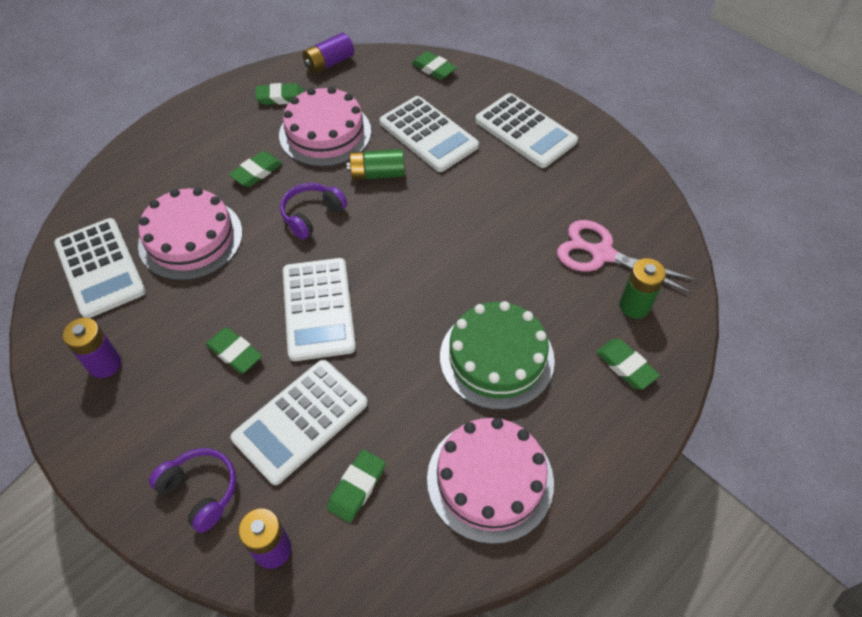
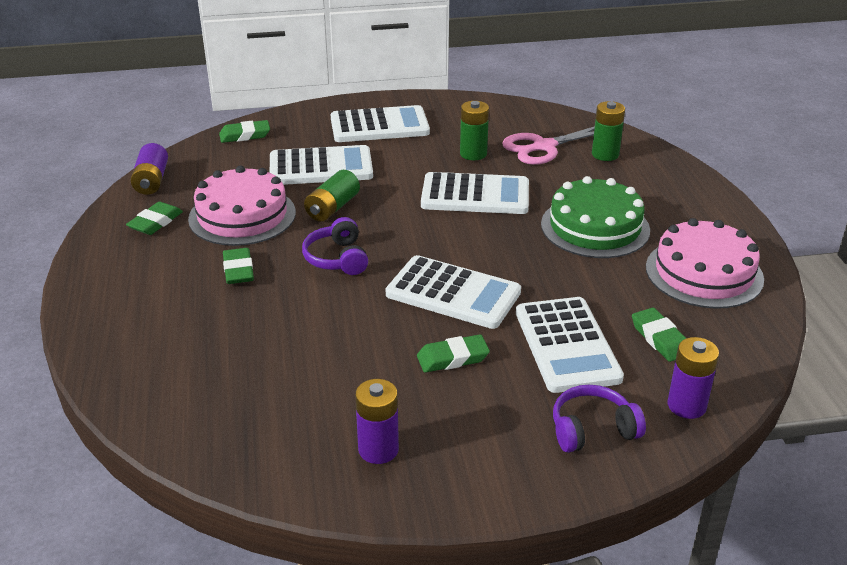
camera: 55 degrees left, 20 degrees down
(100, 268) = (238, 415): white calculator -> white calculator (475, 195)
(190, 238) = (274, 339): pink cake -> none
(540, 212) = (473, 154): none -> green battery
(625, 366) = (654, 179): green eraser -> none

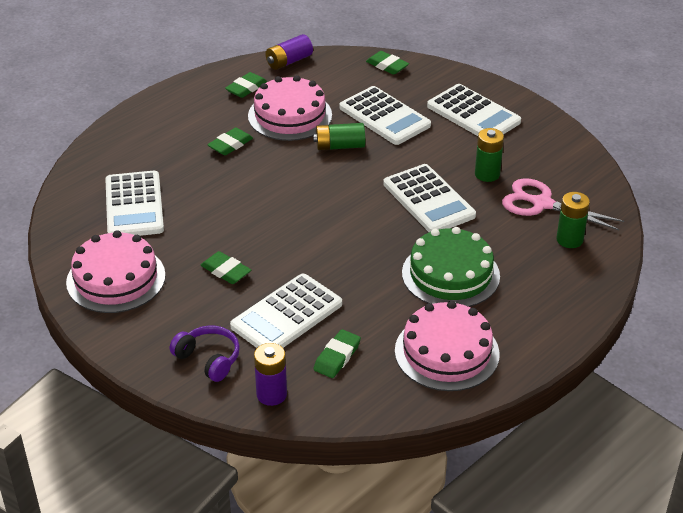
camera: 55 degrees right, 5 degrees up
(155, 222) = (246, 88): green eraser -> green eraser turned 45 degrees counterclockwise
(337, 258) = (283, 176): purple headphones -> none
(378, 449) = (116, 279): purple battery -> pink cake
(453, 293) = (295, 242): white calculator -> white calculator (134, 205)

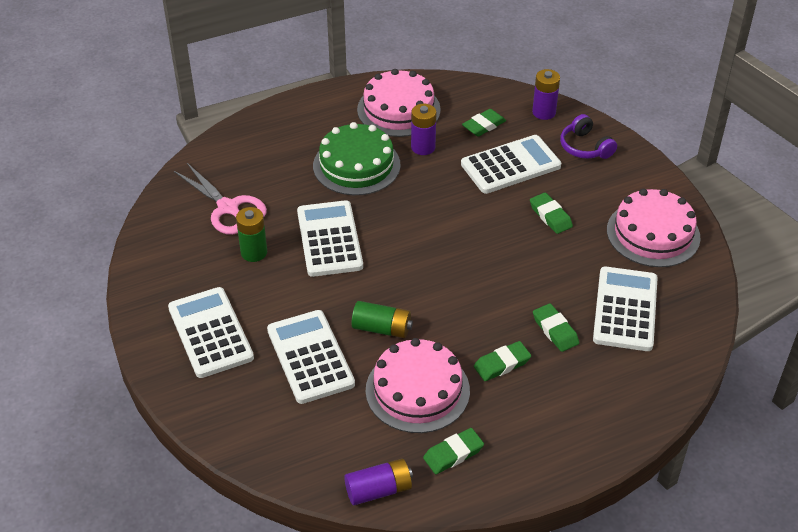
camera: 160 degrees left, 5 degrees up
(387, 66) = (257, 442): green eraser -> green eraser (555, 330)
(392, 312) = (423, 147): none -> purple battery
(569, 240) = (233, 169): green battery -> none

